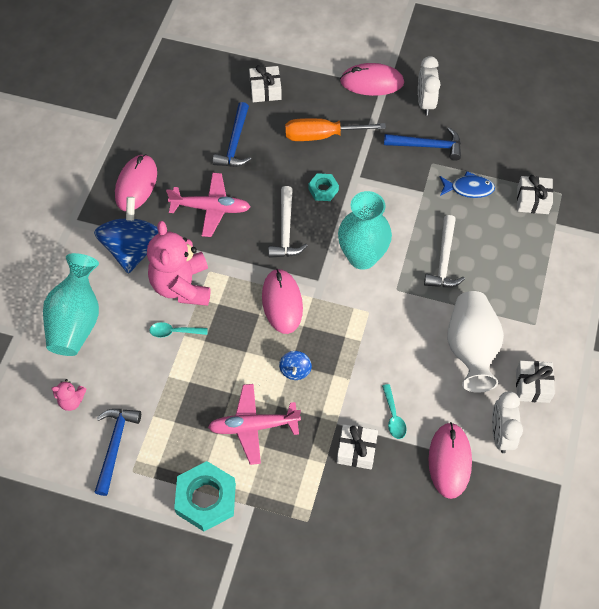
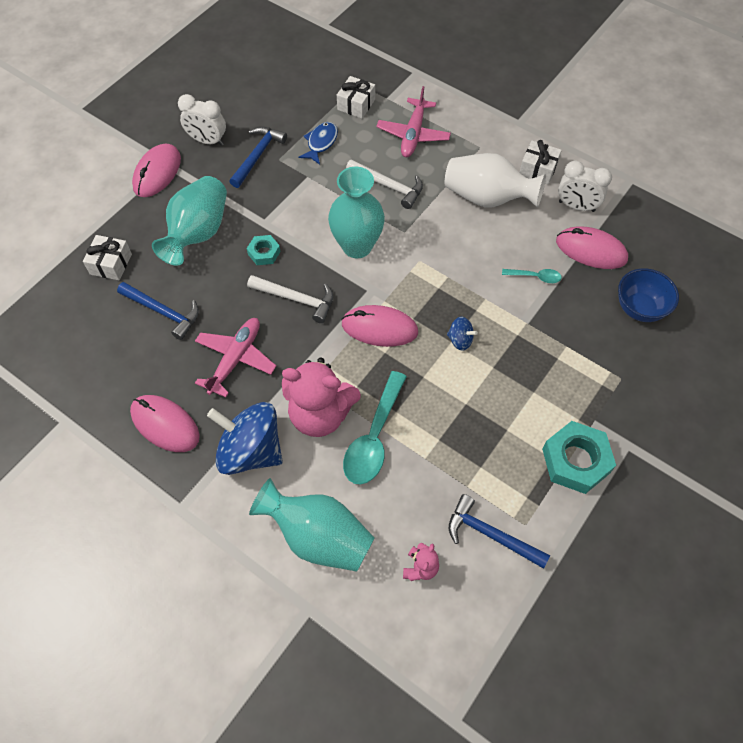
camera: 70 degrees left, 0 degrees up
(174, 332) = (374, 437): turquoise spoon -> turquoise spoon, size x1.99
(253, 426) = (509, 395): pink plane -> pink plane (413, 134)
(322, 135) = (198, 233): orange screwdriver -> turquoise vase
(356, 450) = (560, 316): white gift -> none
(397, 523) = (639, 308): none -> blue bowl

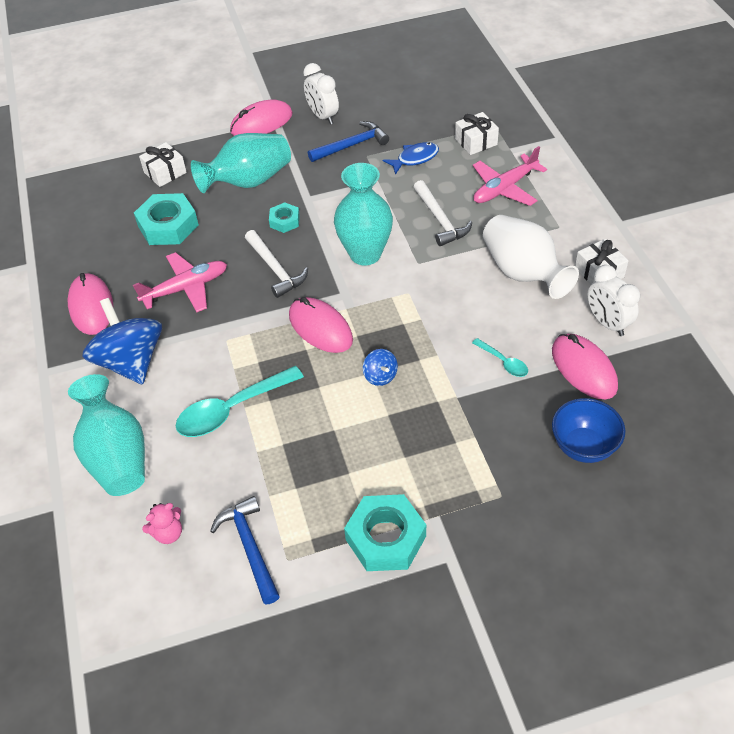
camera: 40 degrees right, 10 degrees down
(163, 312) = (168, 226): blue hammer -> turquoise nut
(320, 414) = (208, 366): pink teddy bear -> none

